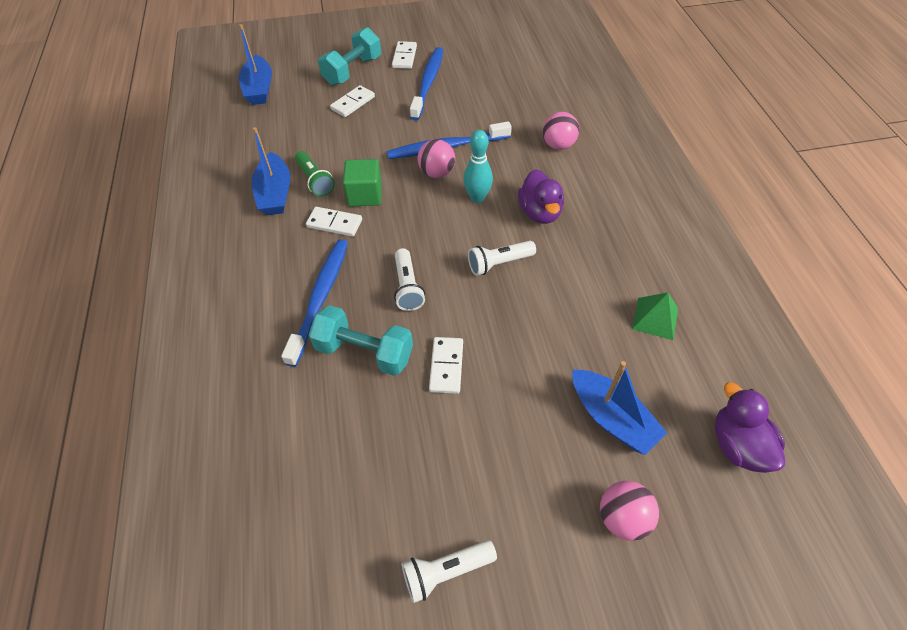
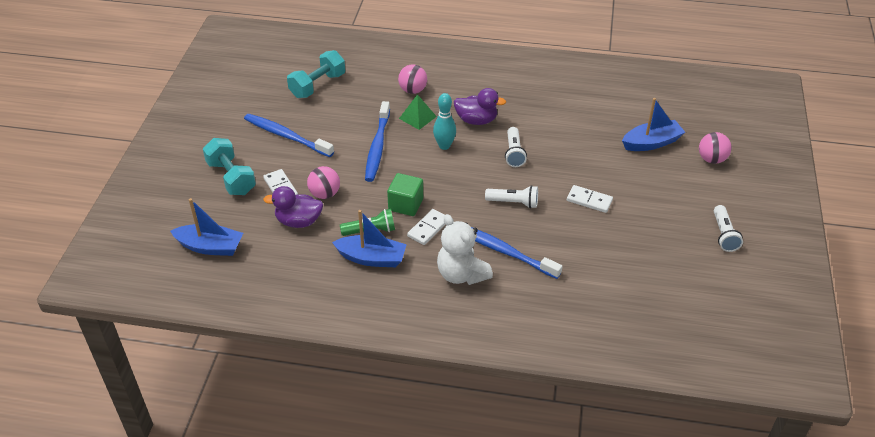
camera: 70 degrees left, 10 degrees down
(271, 271) = (461, 274): none -> white teddy bear
(364, 352) = (561, 237): turquoise dumbbell -> turquoise dumbbell (318, 85)
(404, 57) = (236, 141): white domino -> none
(437, 173) = (404, 159): pink ball -> pink ball (325, 194)
(655, 318) = (590, 102): green pyramid -> green pyramid (417, 117)
(737, 445) = (683, 104): purple duck -> purple duck (298, 221)

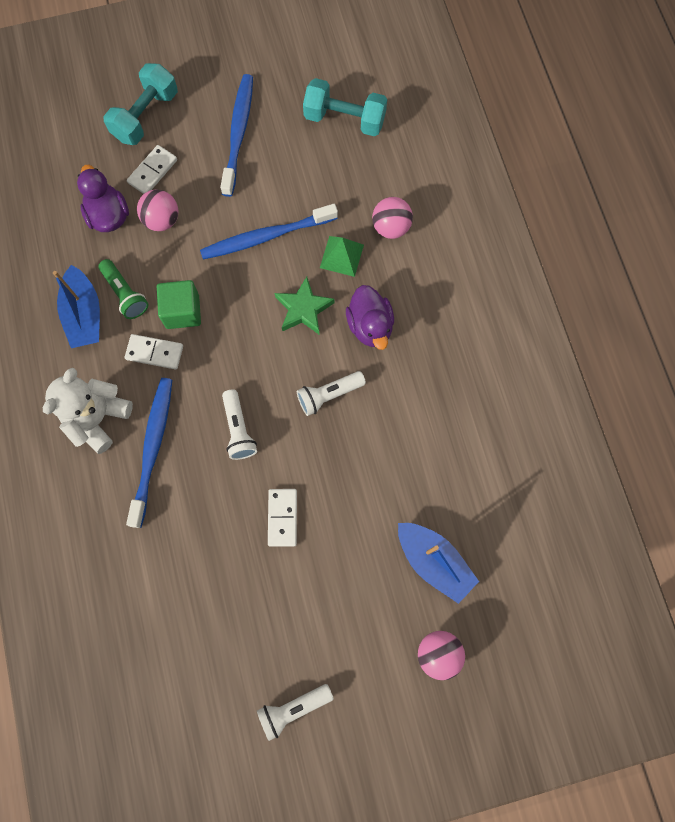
camera: 65 degrees right, 30 degrees up
(210, 247) = (37, 153): blue boat -> none
(444, 146) = (303, 309): turquoise bowling pin -> green star

